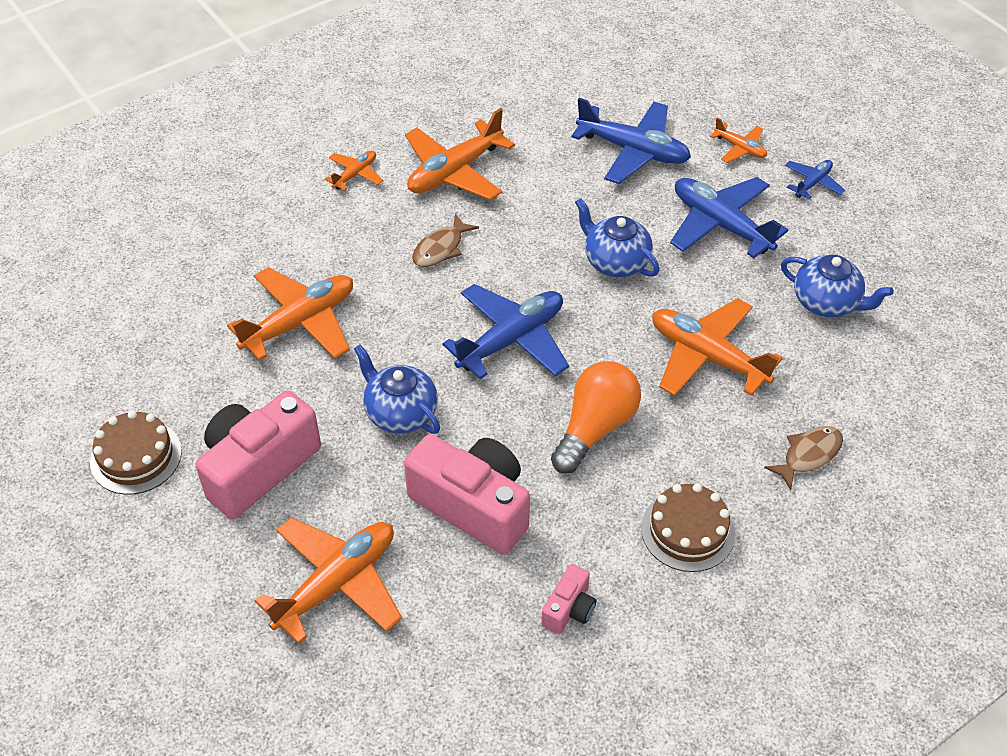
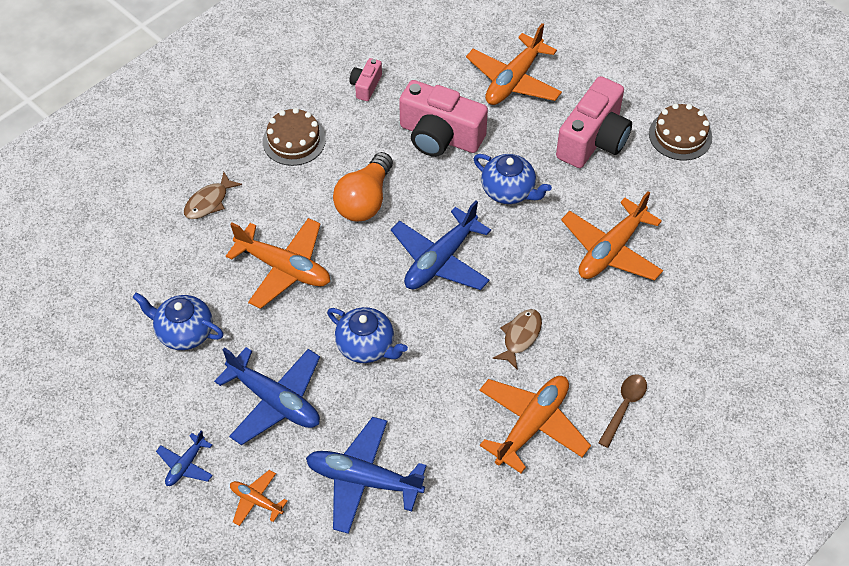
camera: 170 degrees right, 5 degrees up
(355, 174) = (624, 407): orange plane -> brown spoon

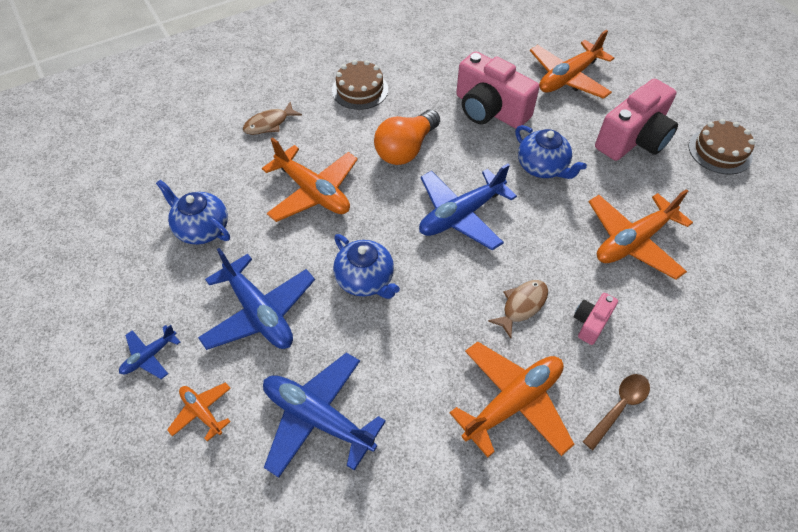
camera: 15 degrees right, 0 degrees up
(366, 86) = (436, 59): pink camera -> pink camera (591, 323)

